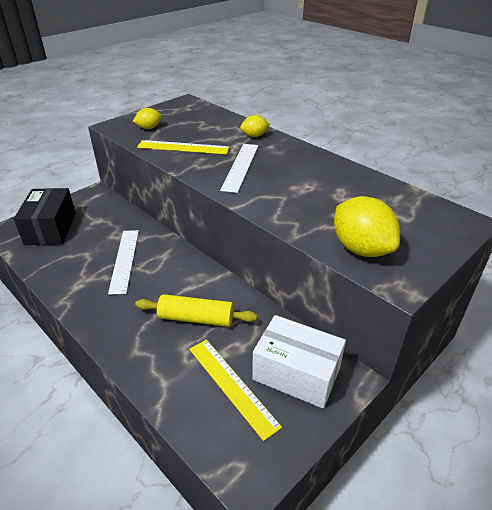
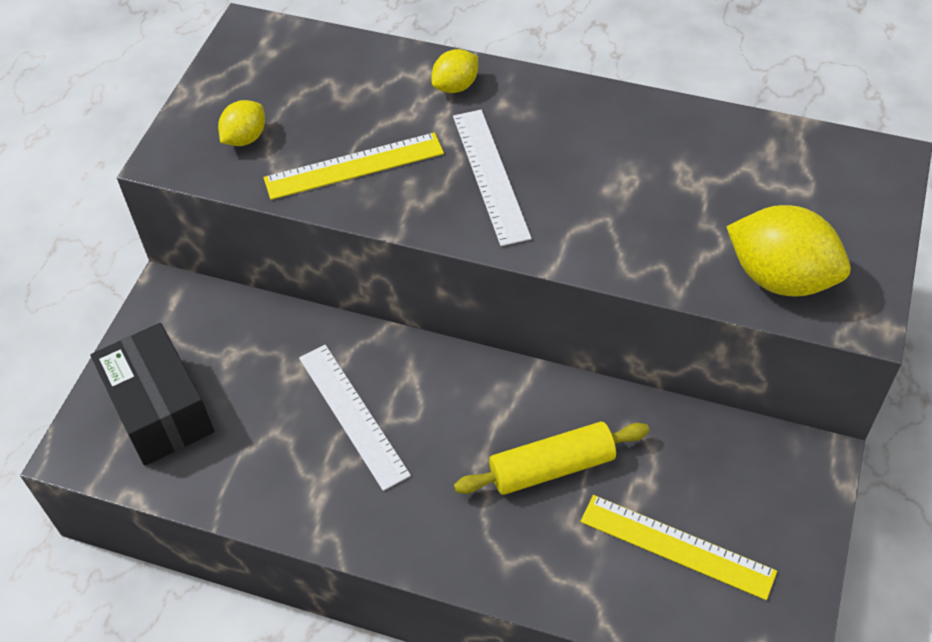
camera: 25 degrees left, 15 degrees up
(296, 373) = (747, 487): white box -> none

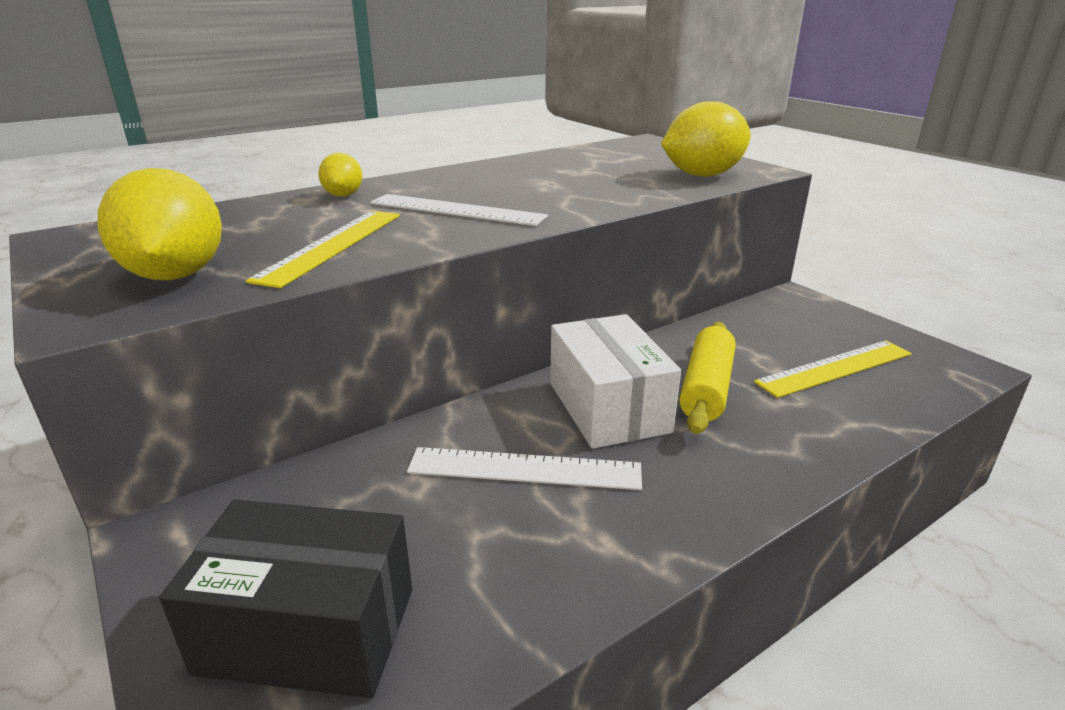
camera: 55 degrees left, 25 degrees down
(245, 138) = (175, 275): yellow lemon -> yellow lemon, size x1.85
(466, 418) = (608, 407): none -> white box

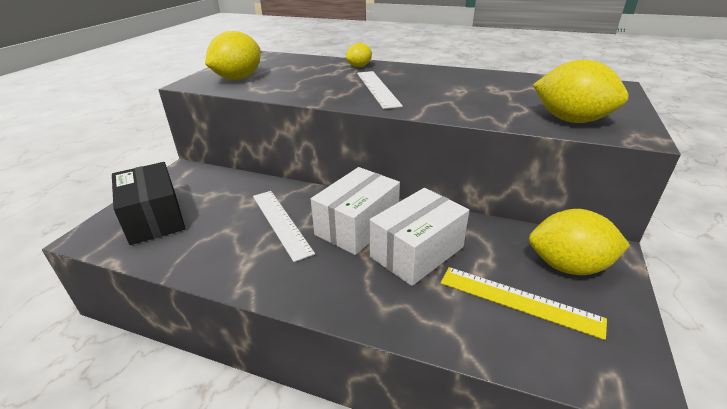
camera: 55 degrees right, 5 degrees up
(332, 245) = (297, 86): yellow ruler -> none
(706, 388) = (417, 252): yellow rolling pin -> white box
(801, 323) = (568, 266): none -> yellow lemon

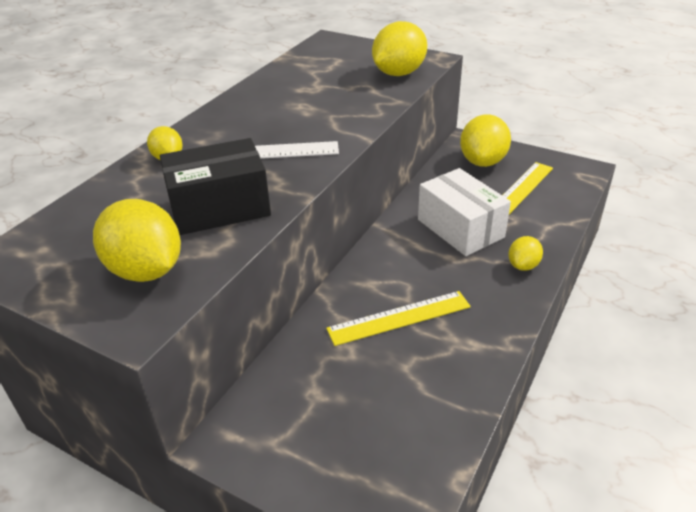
camera: 80 degrees left, 5 degrees up
(154, 218) = (363, 451): black box -> black box (219, 207)
(280, 223) = (399, 318): white ruler -> yellow ruler
(357, 226) = (414, 260): white box -> none
(363, 301) = (523, 265): none -> yellow lemon

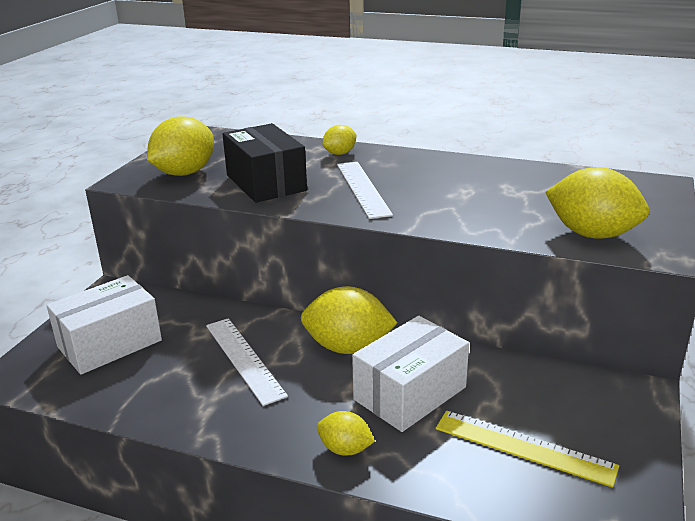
camera: 80 degrees right, 10 degrees down
(347, 430) = (110, 344): none -> white box
(399, 318) = (244, 359): yellow ruler -> white ruler
(482, 161) = (587, 408): yellow lemon -> yellow lemon (348, 347)

